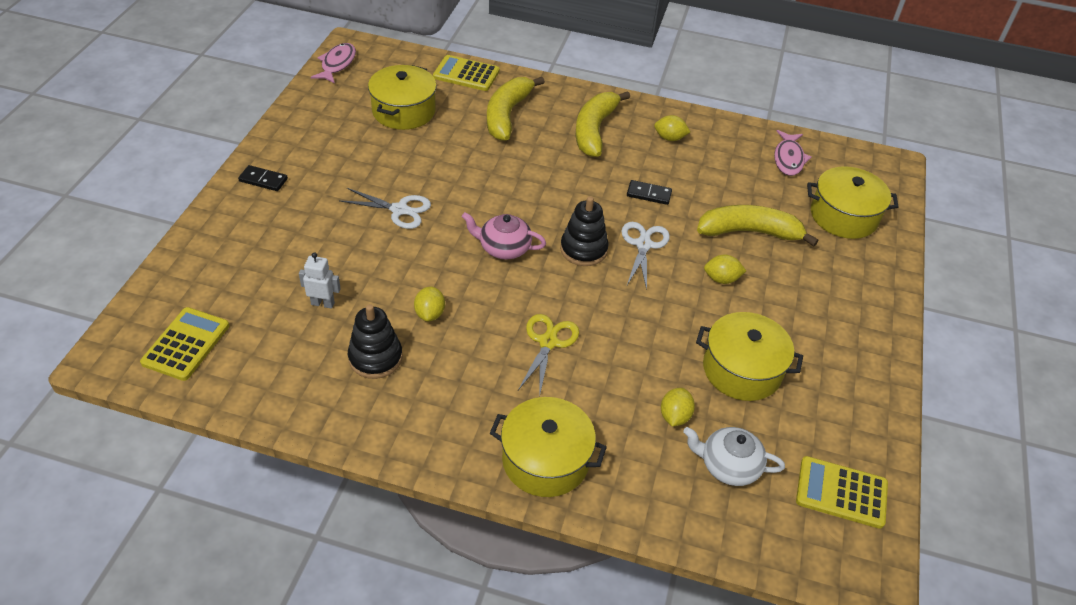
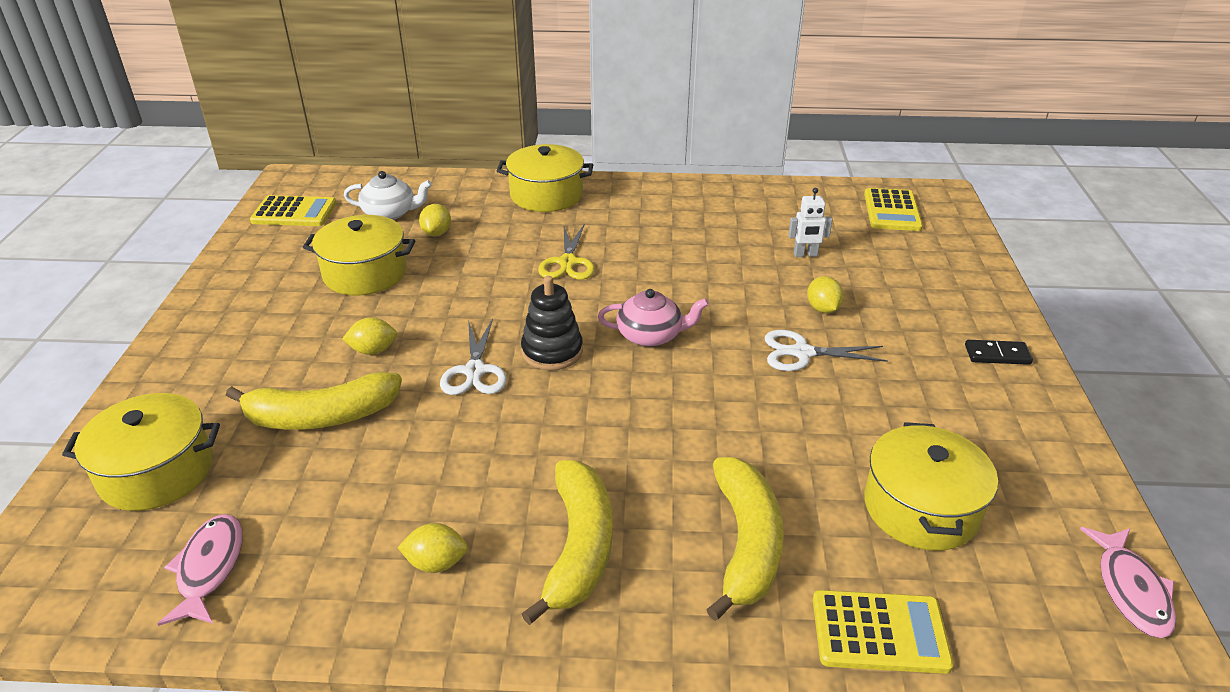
camera: 170 degrees right, 10 degrees down
(375, 358) = (724, 227): black stacking toy -> none
(430, 314) = (696, 264): yellow lemon -> yellow lemon (823, 309)
(649, 194) = (471, 443): black domino -> none

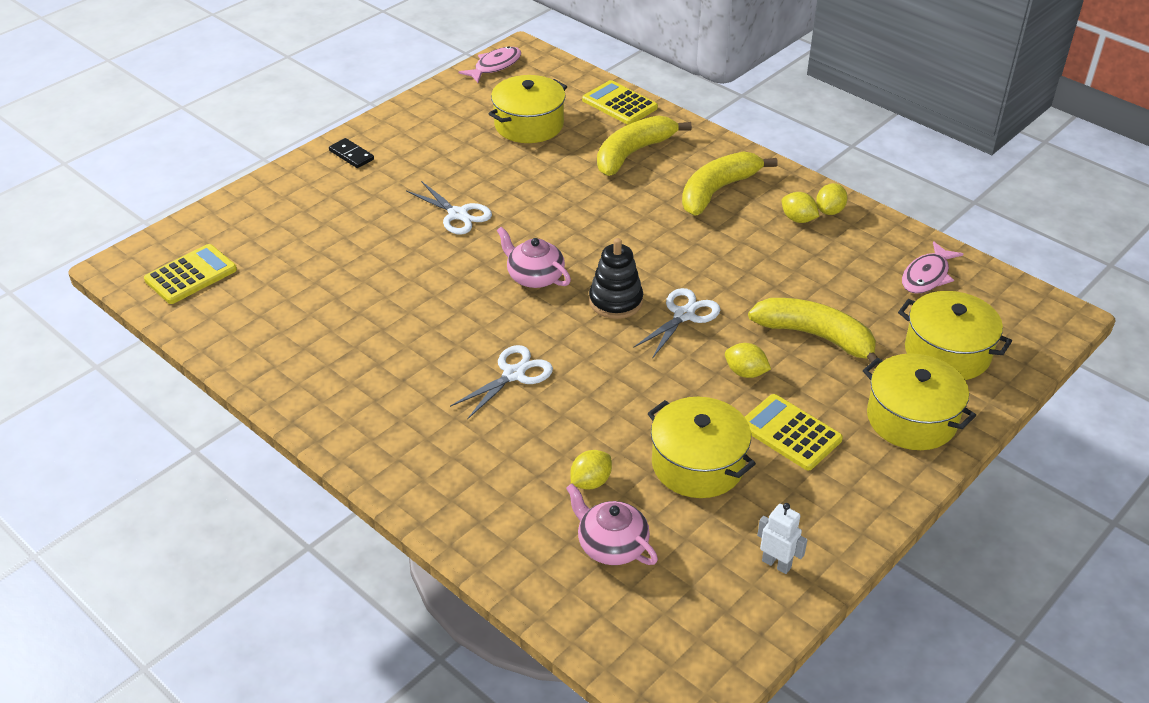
camera: 140 degrees left, 5 degrees up
(294, 212) = (714, 614): yellow calculator -> yellow calculator (790, 433)
(390, 213) = (611, 545): white teapot -> pink teapot
(546, 195) = (432, 475): yellow pot -> yellow pot (911, 419)
(568, 262) = (514, 374): yellow scissors -> white scissors
(805, 254) = (328, 276): white robot -> white robot (776, 564)
(823, 309) = (394, 232): yellow lemon -> yellow lemon (829, 211)

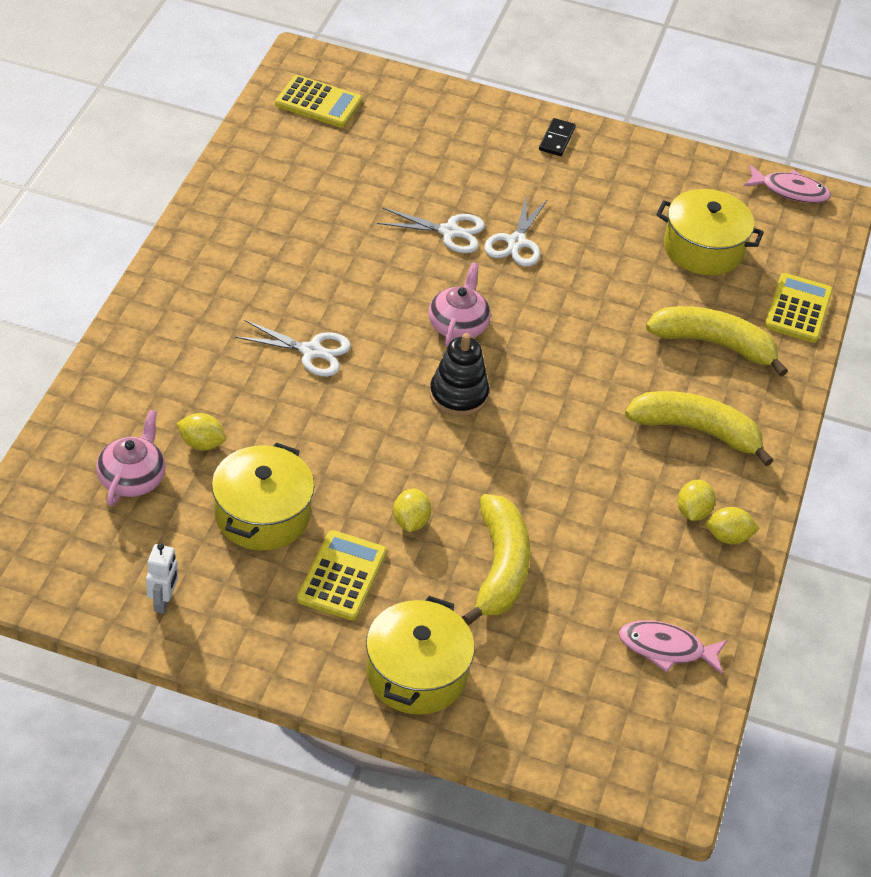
camera: 60 degrees right, 5 degrees up
(684, 315) = (469, 453): white scissors -> white scissors (449, 232)
(947, 352) = (541, 688): yellow pot -> none

